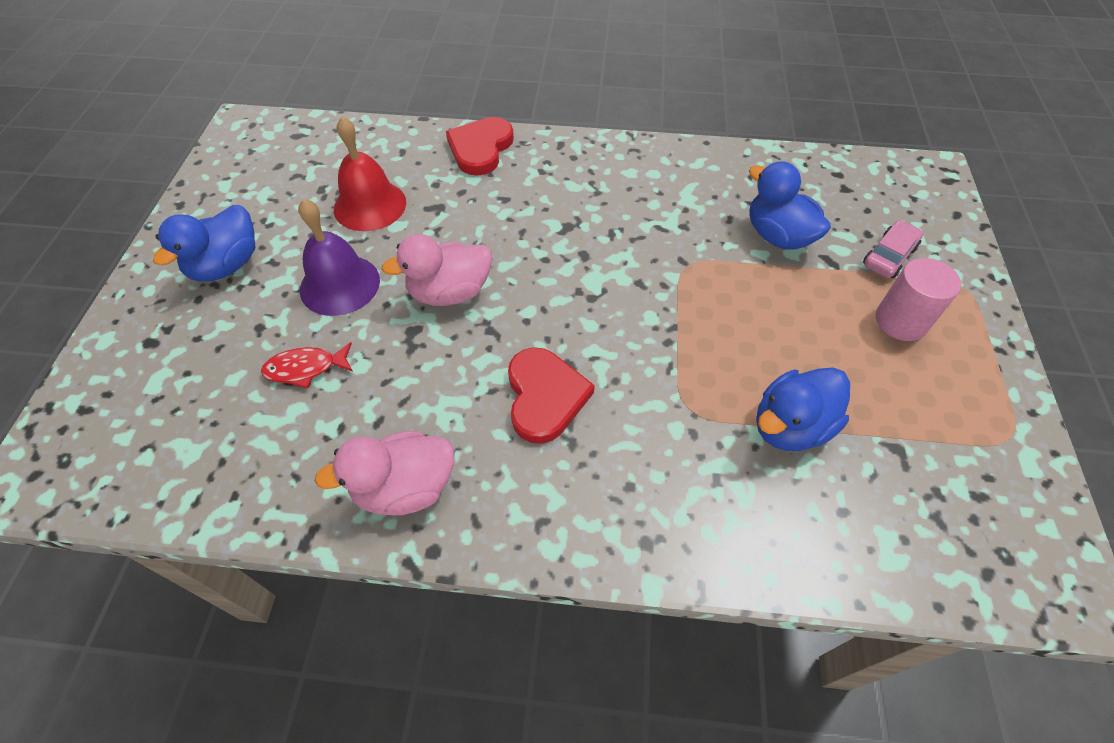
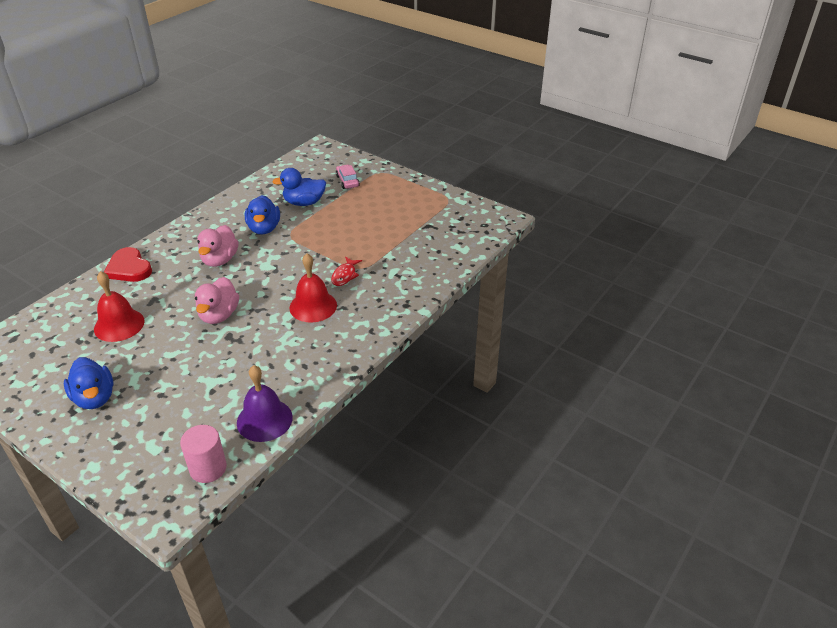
camera: 60 degrees left, 15 degrees down
(305, 368) = (210, 383): red fish -> red fish (345, 275)
(340, 284) = (166, 354): purple bell -> purple bell (264, 420)
(405, 488) = (315, 367): pink duck -> pink duck (220, 260)
(545, 397) = (313, 306): red heart -> red bell
(790, 426) = (394, 246): blue duck -> blue duck (264, 228)
(900, 321) = (379, 195): pink cylinder -> pink cylinder (208, 468)

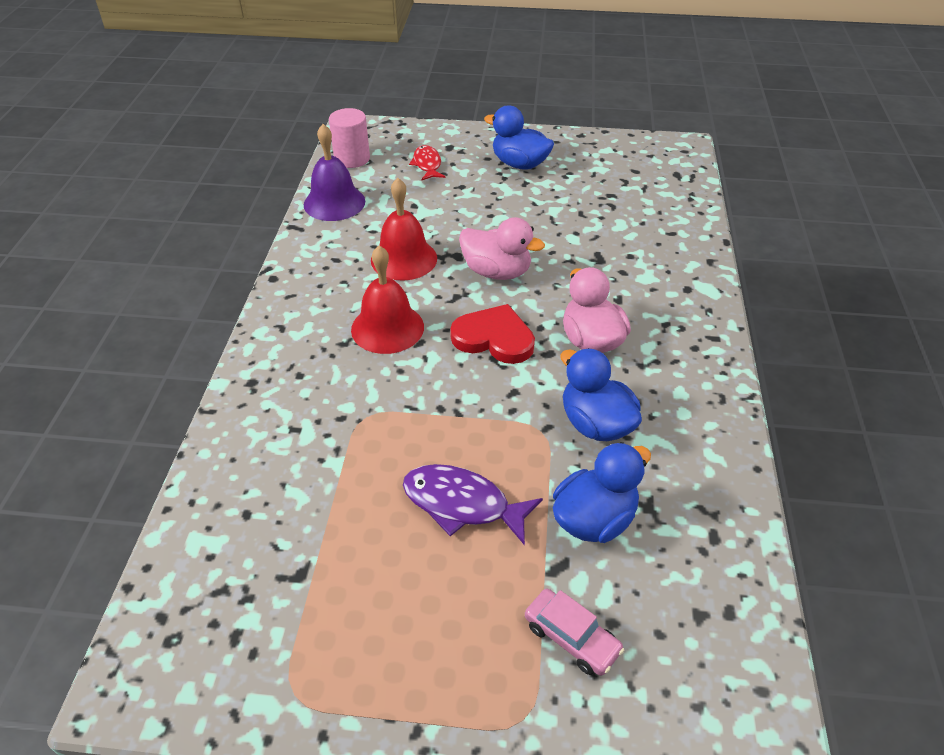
camera: 150 degrees right, 5 degrees up
(119, 325) = (595, 221): red bell -> red bell (404, 259)
(129, 268) = (689, 281): red heart -> red heart (494, 338)
(219, 315) = (497, 272): pink duck -> pink duck turned 135 degrees clockwise
(345, 275) = (380, 392): red fish -> red fish (427, 164)
(348, 223) = (462, 504): none -> purple fish

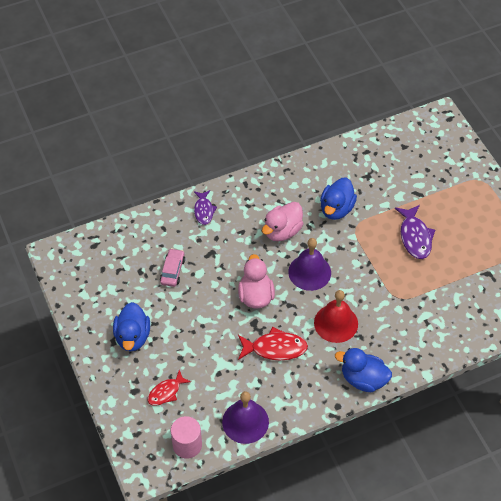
camera: 120 degrees left, 10 degrees up
(404, 259) = (275, 348): red bell -> red fish
(494, 338) = (309, 272): red heart -> purple bell
(571, 637) = (442, 178): pink car -> pink car (172, 271)
(594, 519) = (387, 190): blue duck -> blue duck (363, 379)
(682, 277) = (204, 210): none -> purple fish

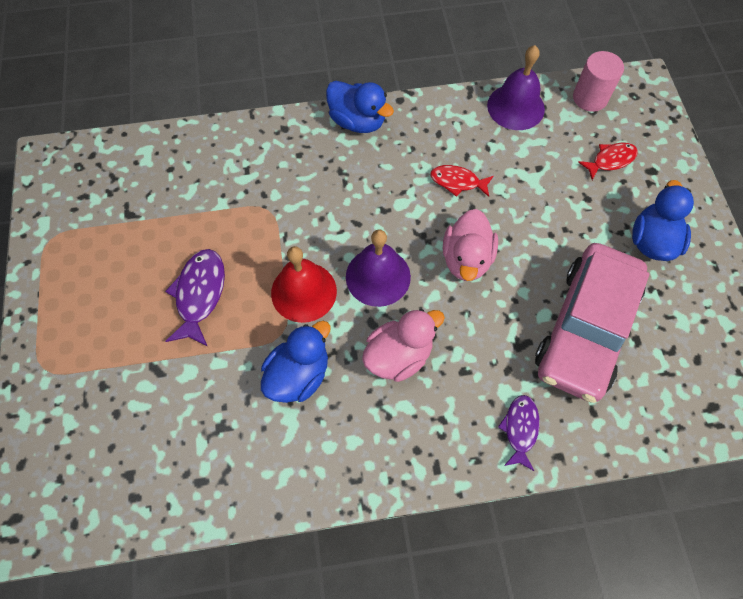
camera: 165 degrees left, 10 degrees up
(172, 271) = (585, 328): pink car -> pink car, size x2.42
(275, 348) = (457, 182): red fish -> red fish, size x0.66
(336, 323) = (366, 195): red bell -> red bell (303, 292)

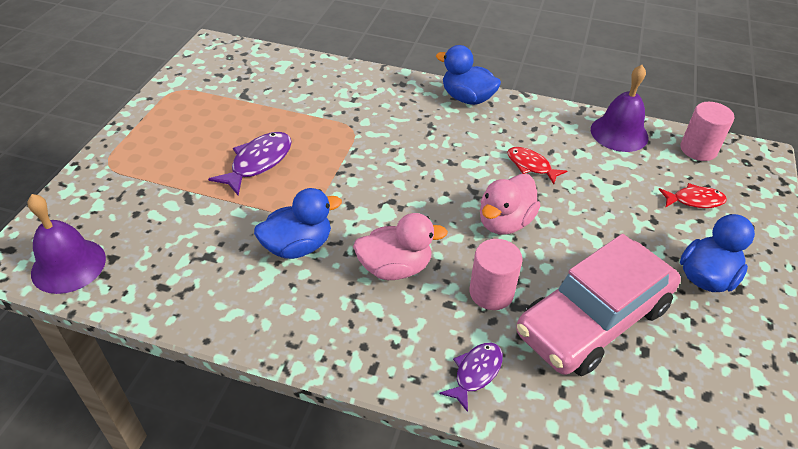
camera: 25 degrees right, 20 degrees down
(303, 292) = (343, 192): red bell -> none
(357, 121) = (467, 98): blue duck -> blue duck turned 150 degrees clockwise
(378, 276) = (414, 205): purple bell -> purple bell (68, 265)
(493, 342) = (491, 292): none -> pink cylinder

